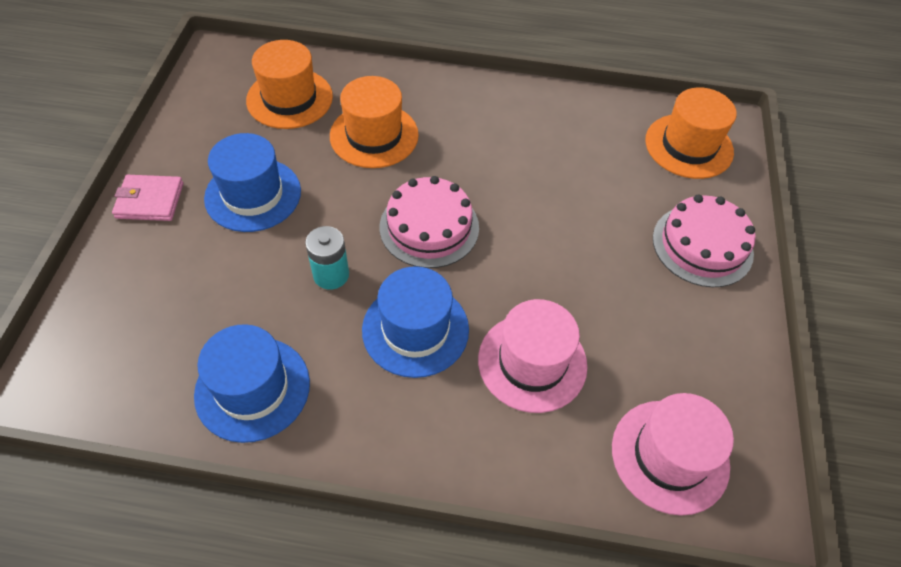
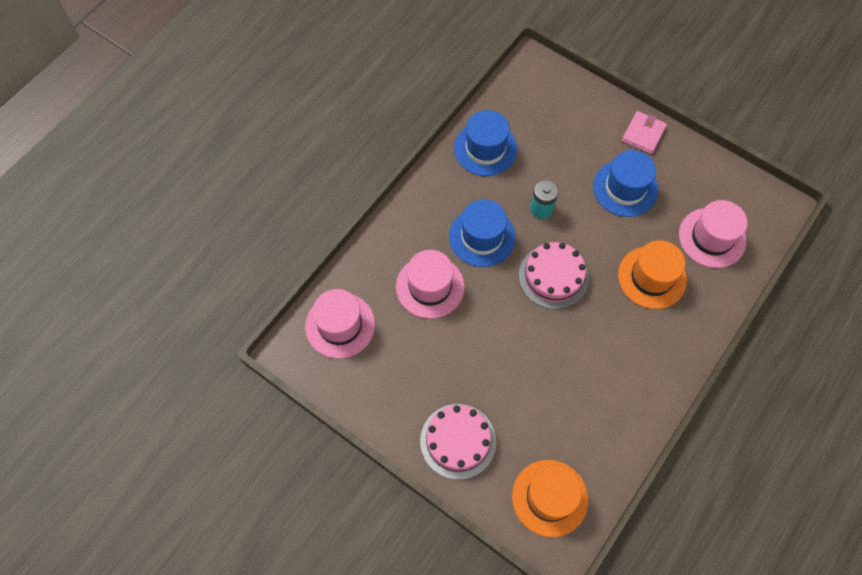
camera: 120 degrees right, 10 degrees up
(289, 98) = (712, 237): orange hat -> pink hat

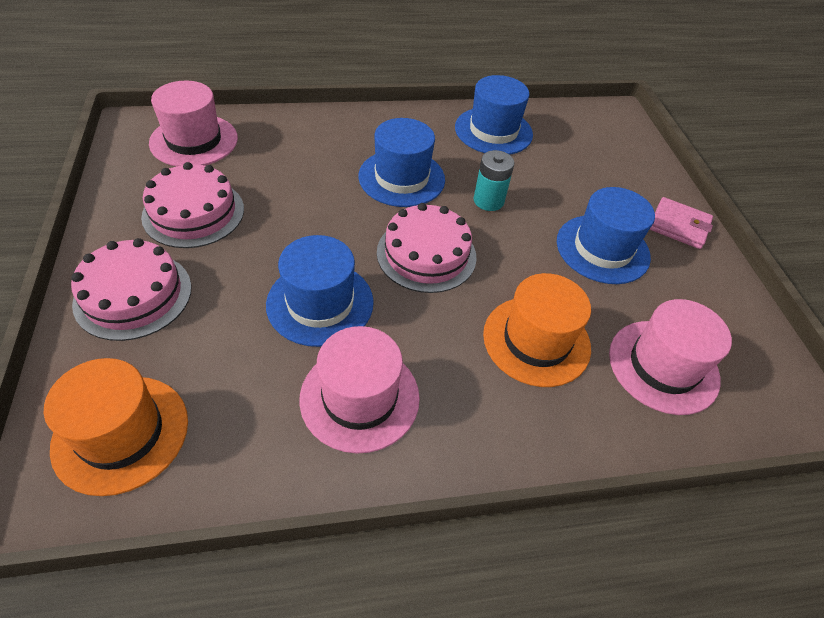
camera: 40 degrees right, 15 degrees down
(414, 370) = (193, 212): none -> pink cake
(430, 286) = (303, 173): pink hat -> pink hat (360, 397)
(543, 355) = (320, 303): none -> blue hat
(643, 134) = (679, 226): pink wallet -> pink wallet turned 45 degrees clockwise

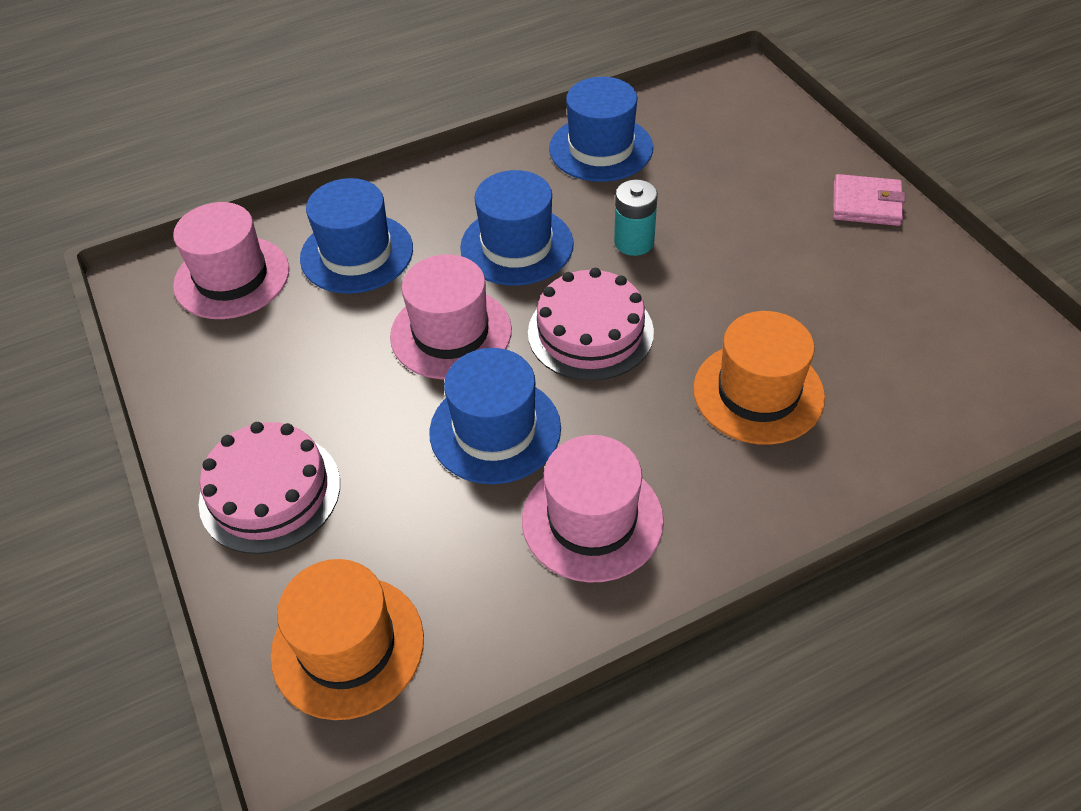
camera: 10 degrees left, 0 degrees up
(193, 212) = (285, 370): pink cake -> none
(602, 249) = (790, 260): blue hat -> blue hat (357, 253)
(663, 366) = (906, 376): pink hat -> pink hat (451, 333)

